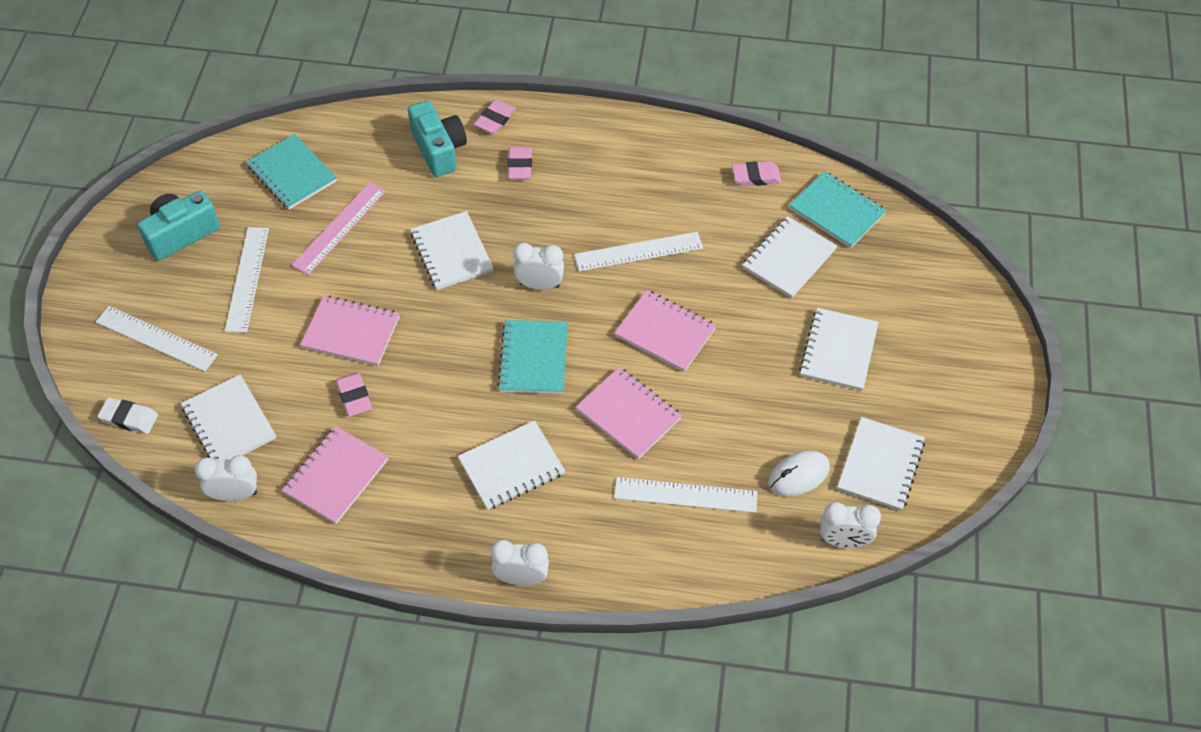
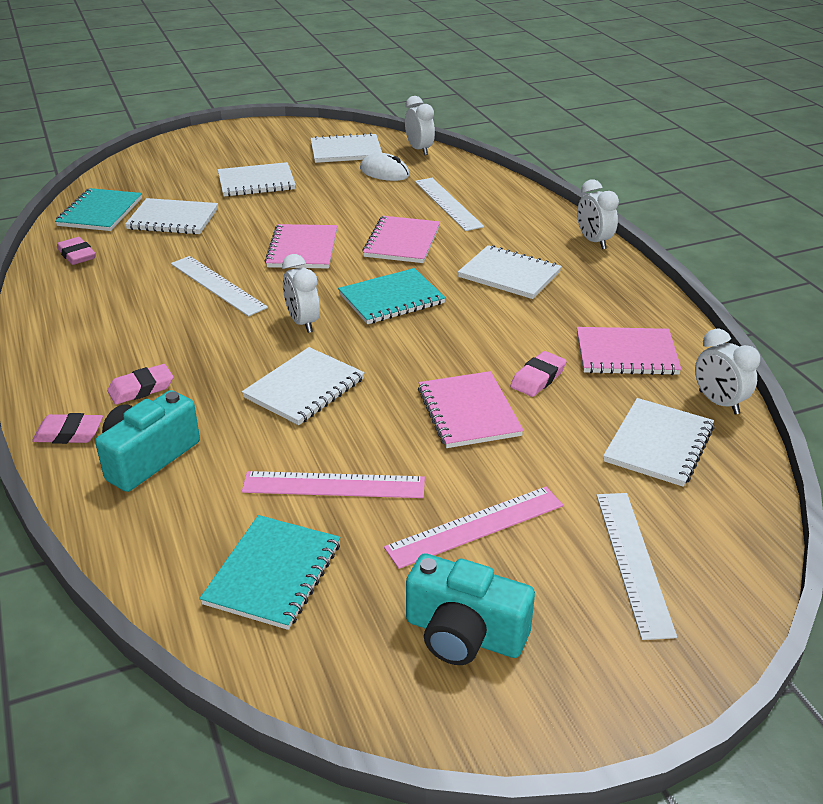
camera: 120 degrees left, 20 degrees down
(129, 418) = (746, 523): white eraser -> none
(247, 279) = (475, 526): white ruler -> pink ruler

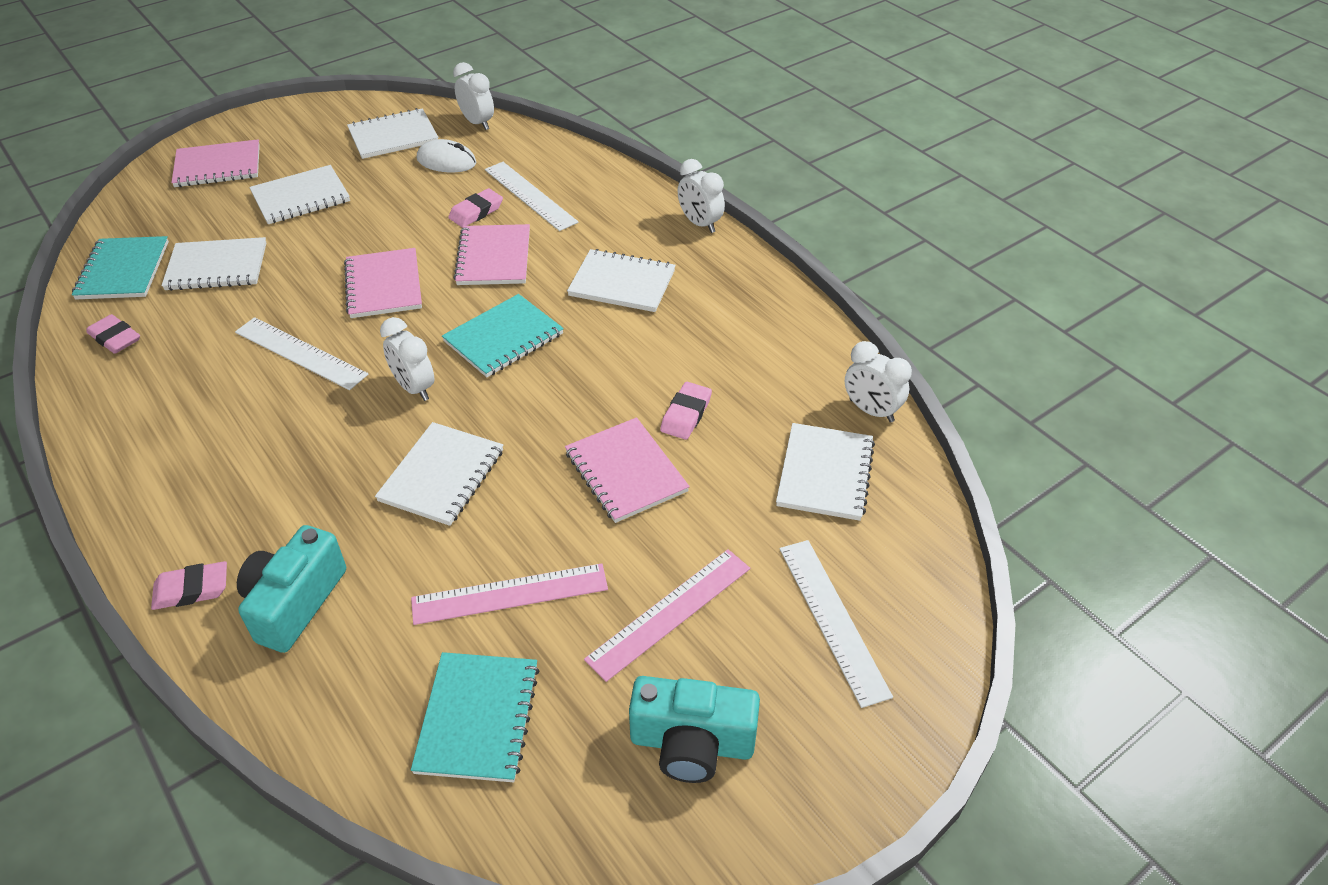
camera: 15 degrees left, 10 degrees up
(141, 388) = (256, 512): pink eraser -> pink eraser (476, 212)
(626, 354) = (767, 366): pink notebook -> pink notebook (218, 166)

